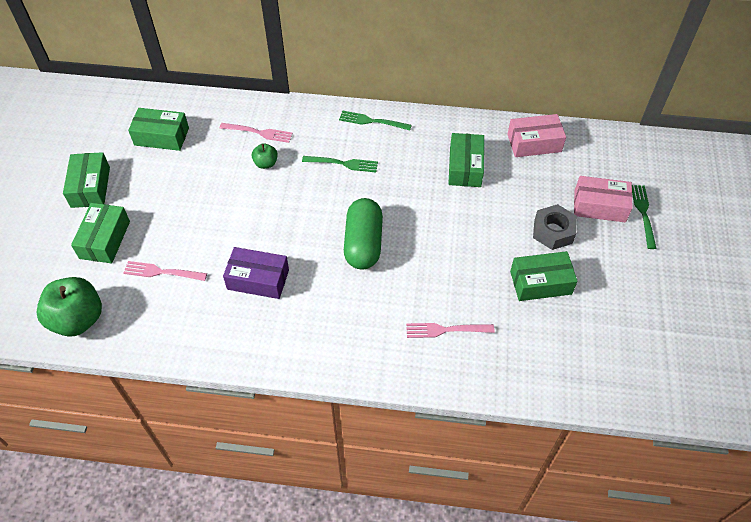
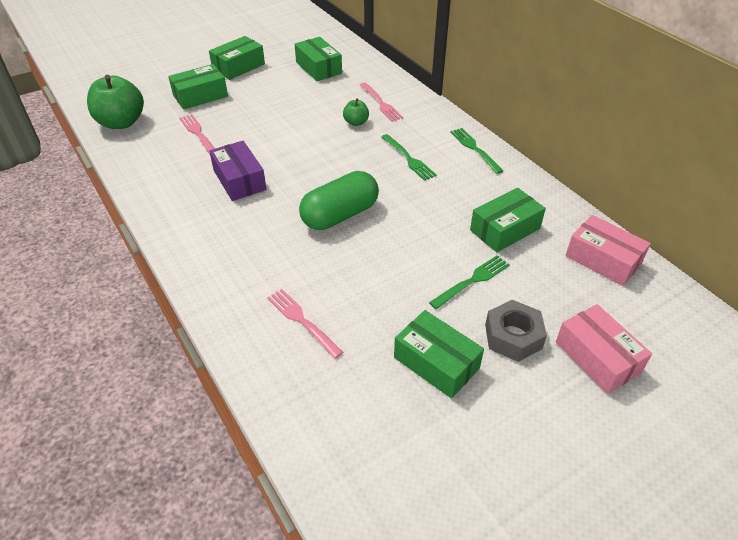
camera: 50 degrees right, 10 degrees down
(643, 213) = (641, 405): green fork -> green fork (472, 281)

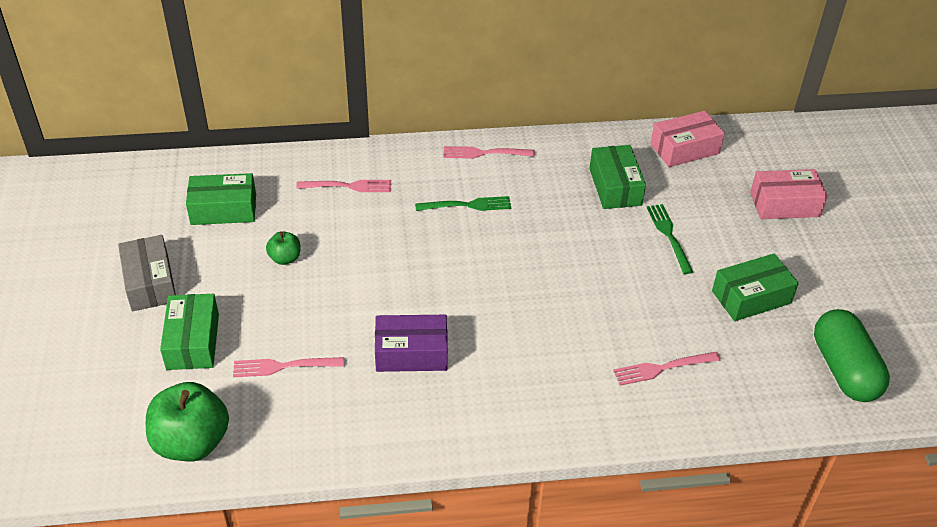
camera: 65 degrees left, 0 degrees up
(238, 67) = (150, 283): green box -> grey box
(340, 215) = (526, 290): green capsule -> green capsule (844, 369)
(356, 122) = (370, 220): green apple -> green apple (285, 258)
(474, 149) = (484, 153): green fork -> pink fork
(513, 336) = (743, 240): grey nut -> none

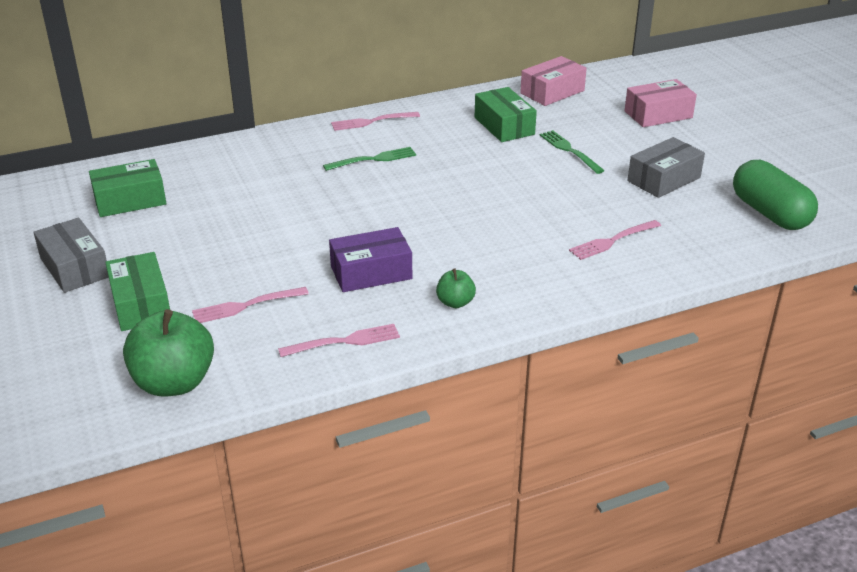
camera: 15 degrees left, 10 degrees down
(285, 258) = (210, 225): green apple -> green apple (455, 302)
(348, 186) = (250, 164): pink fork -> pink fork (344, 341)
(751, 297) = (664, 179): green box -> grey box

